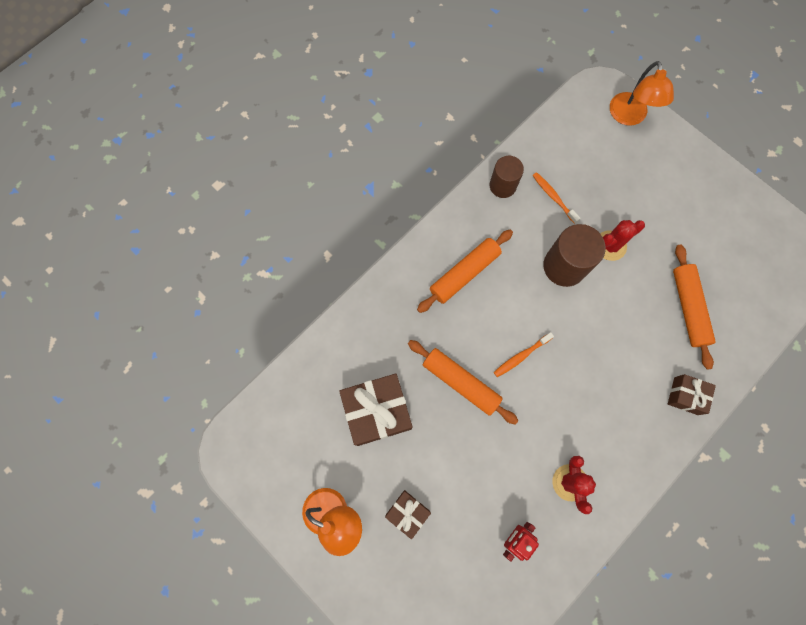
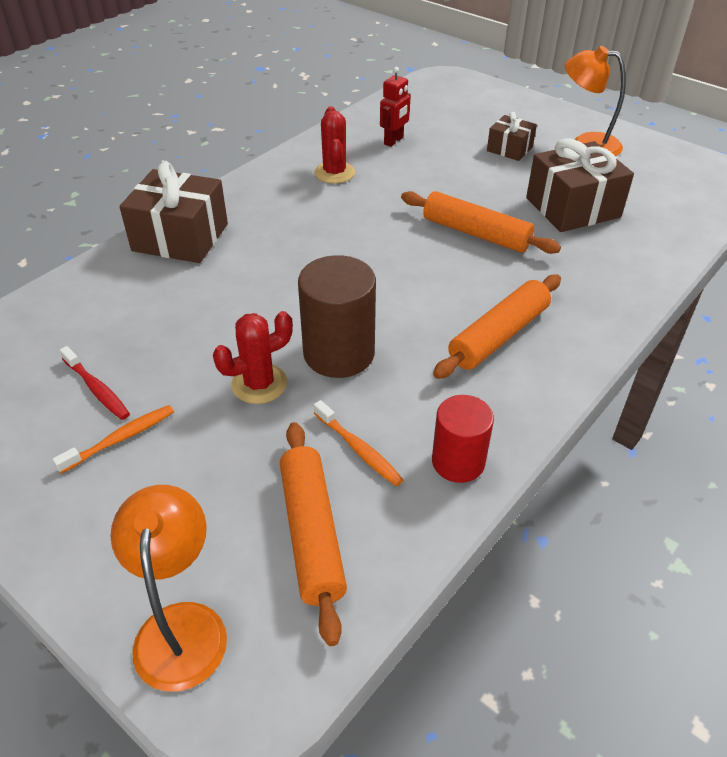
camera: 175 degrees right, 30 degrees down
(502, 186) = (458, 462): brown cylinder -> red cylinder
(521, 356) = (399, 259): orange toothbrush -> orange toothbrush (120, 439)
(685, 396) = (180, 237): brown gift -> brown gift, size x1.80
(688, 308) = (148, 317): orange rolling pin -> orange rolling pin (311, 533)
(703, 249) = (97, 389): none -> red toothbrush

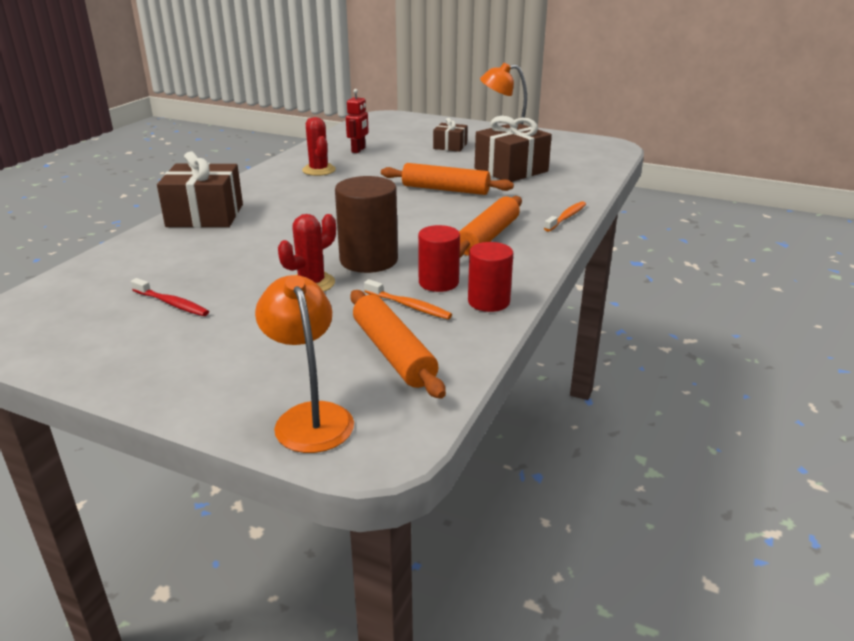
camera: 15 degrees left, 15 degrees down
(120, 439) = (206, 327): orange toothbrush -> orange toothbrush (566, 217)
(408, 412) = (438, 282): none -> red cylinder

